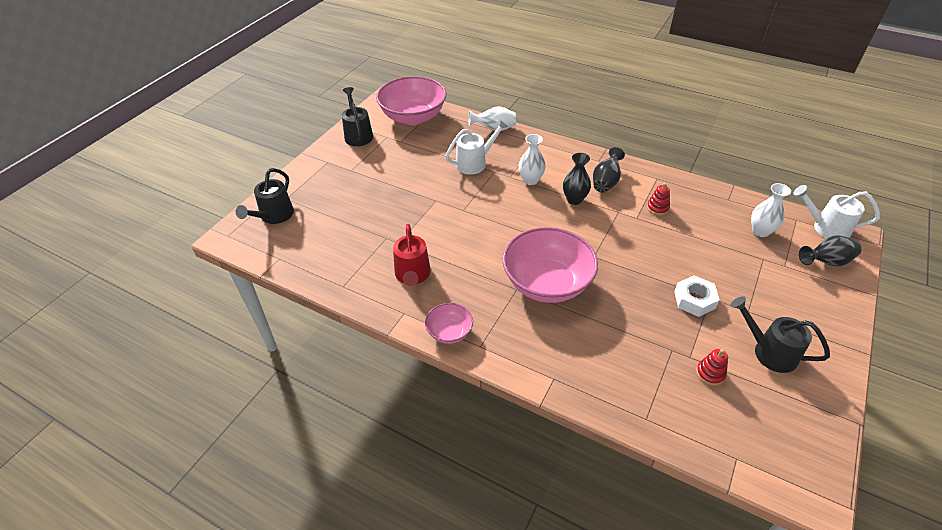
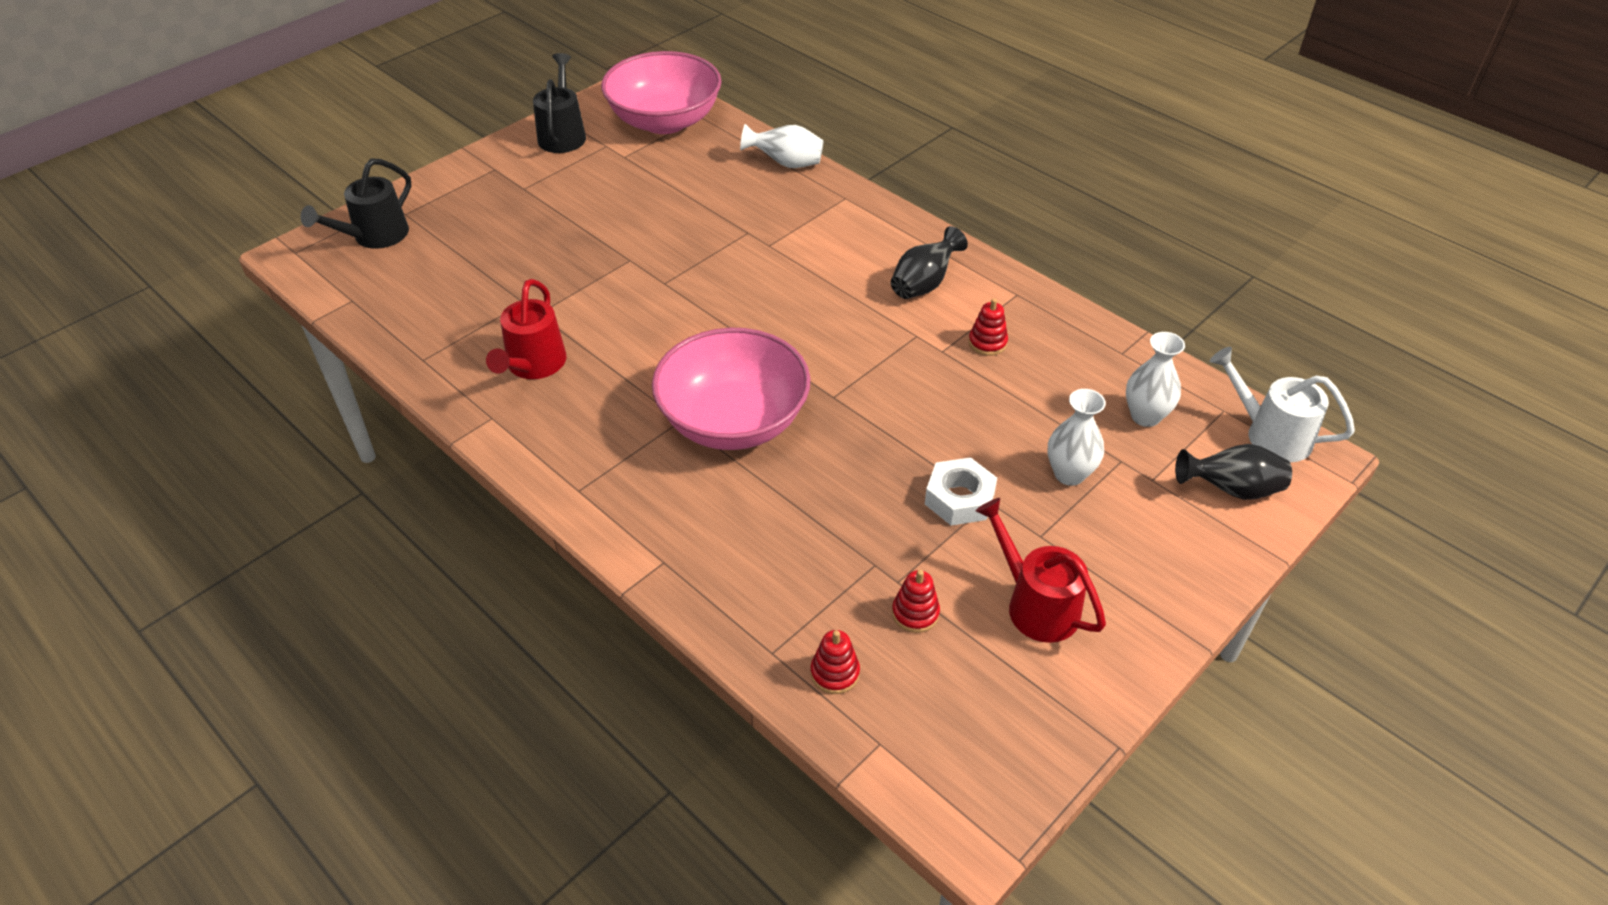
camera: 15 degrees right, 0 degrees up
(449, 332) = (544, 460): pink bowl -> none
(475, 163) = (724, 213): white watering can -> none
(530, 180) = (799, 257): white vase -> white vase (1069, 474)
(574, 200) = (854, 302): black vase -> none
(688, 422) = (835, 673): none -> red stacking toy
(769, 351) = (1035, 604): black watering can -> red watering can

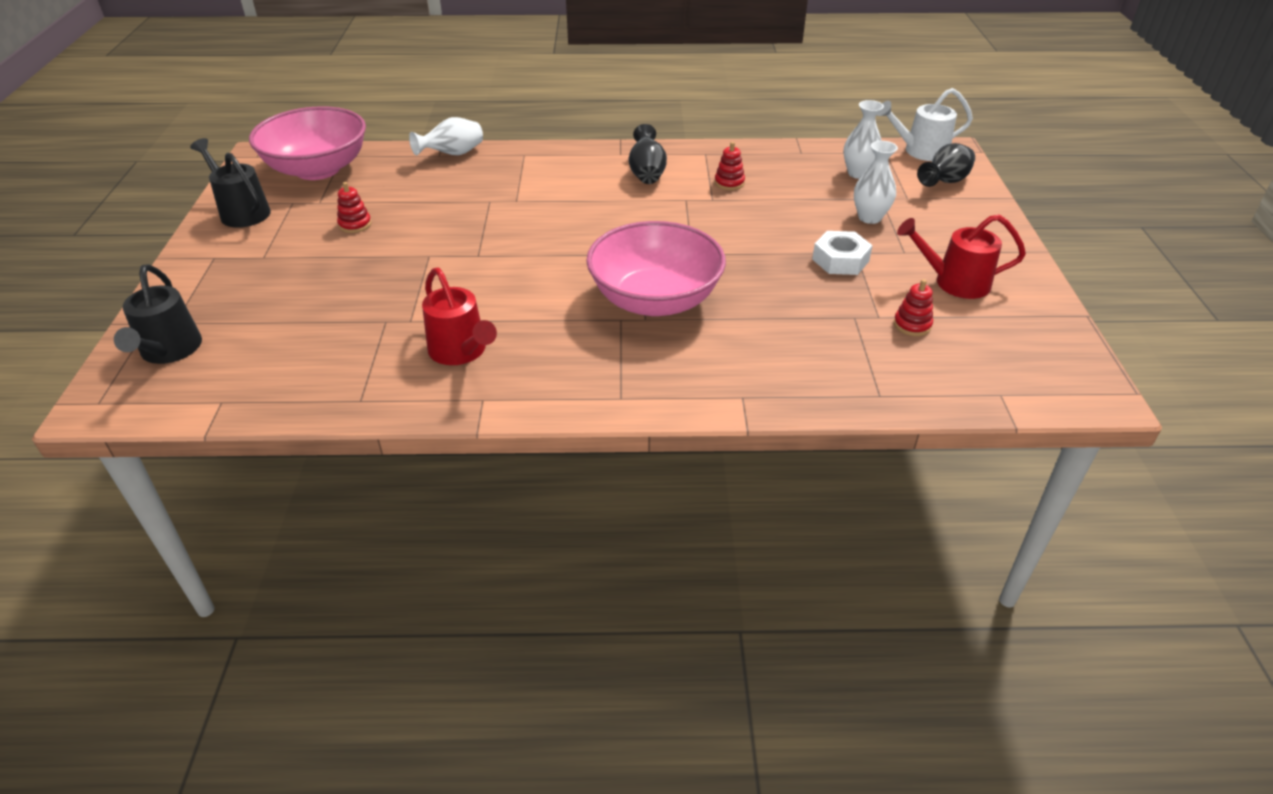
camera: 45 degrees left, 5 degrees down
(835, 673) = (925, 380): red stacking toy -> red stacking toy (355, 224)

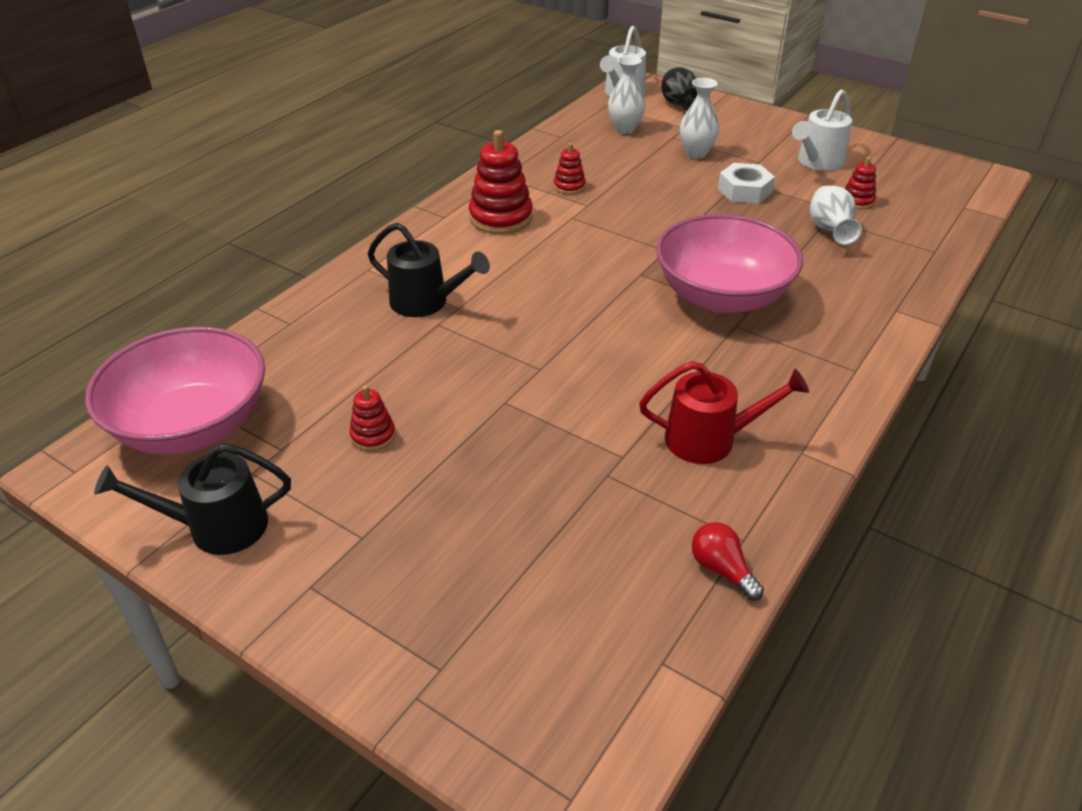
camera: 55 degrees left, 0 degrees up
(169, 351) = (507, 690): black watering can -> black watering can (426, 302)
(322, 400) = (722, 569): none -> red light bulb
(452, 154) = (302, 313): white vase -> white vase (829, 231)
(647, 173) = (501, 218): black vase -> red stacking toy
(954, 282) = (817, 162): red watering can -> white watering can

